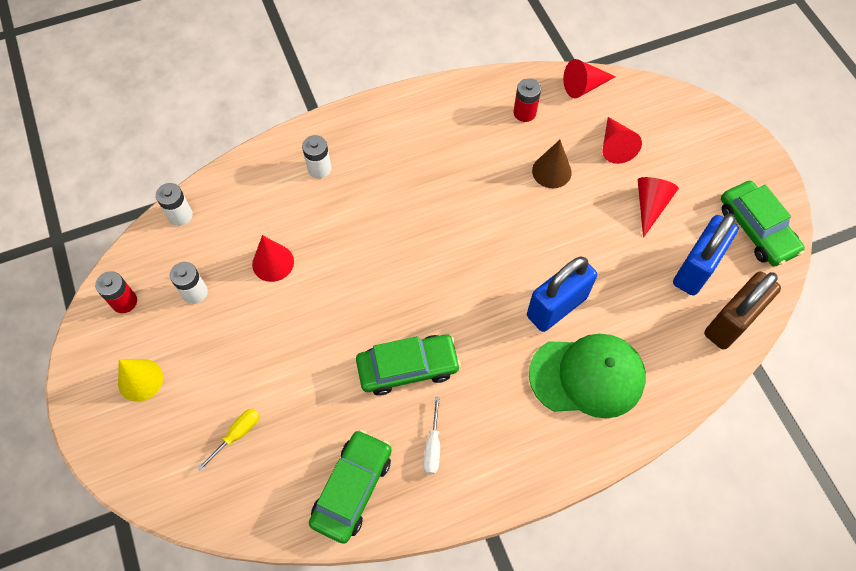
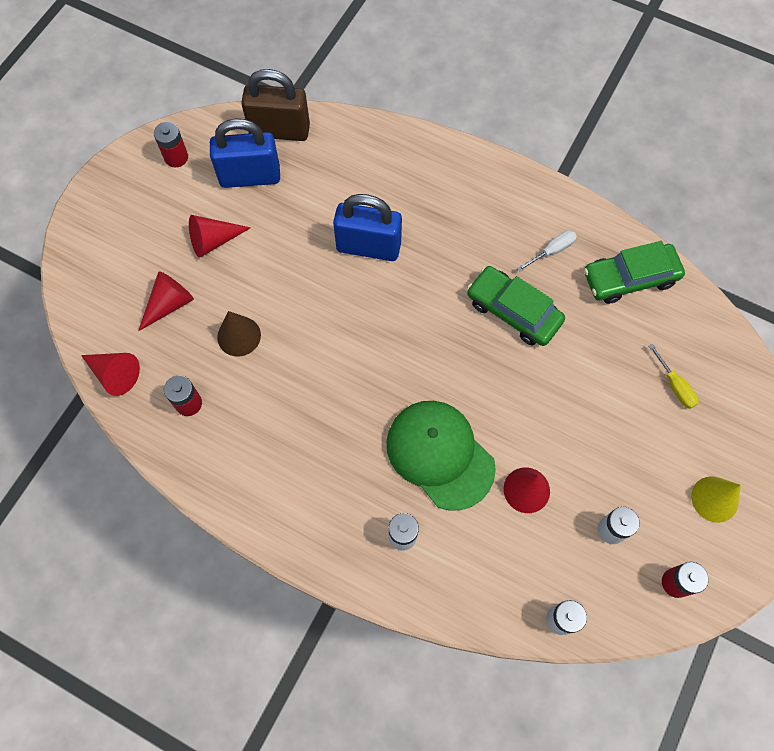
camera: 130 degrees left, 5 degrees up
(237, 434) = (675, 386): yellow screwdriver -> yellow screwdriver turned 120 degrees counterclockwise
(587, 376) = (407, 191): green cap -> green cap (440, 454)
(756, 229) = (176, 157): green car -> red battery

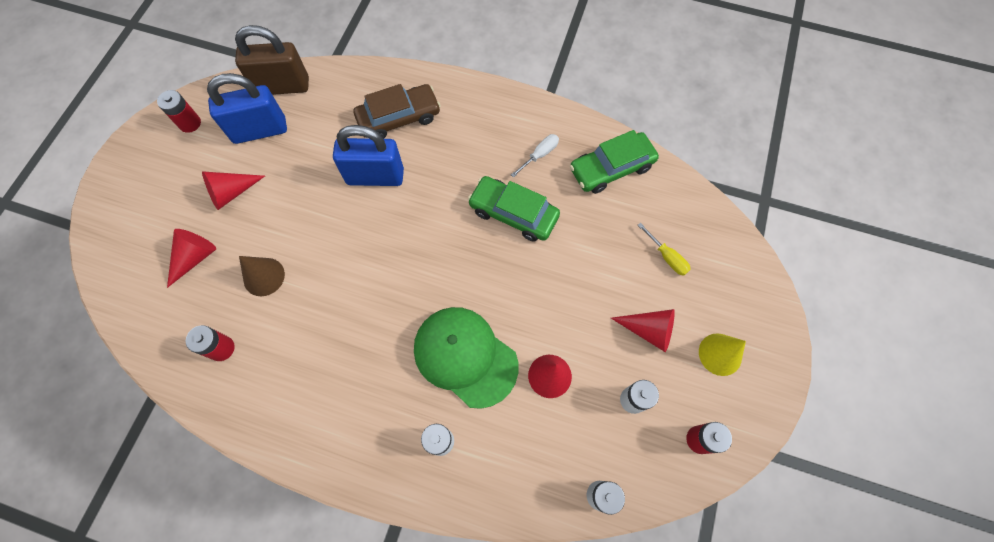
camera: 10 degrees left, 0 degrees up
(115, 374) = (148, 332): red cone -> red cone (649, 330)
(402, 185) = (399, 118): none -> brown car

